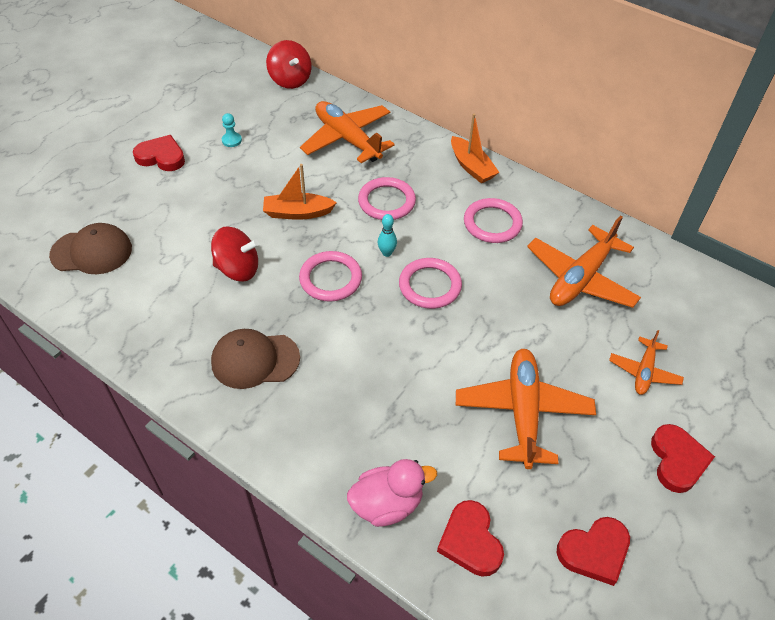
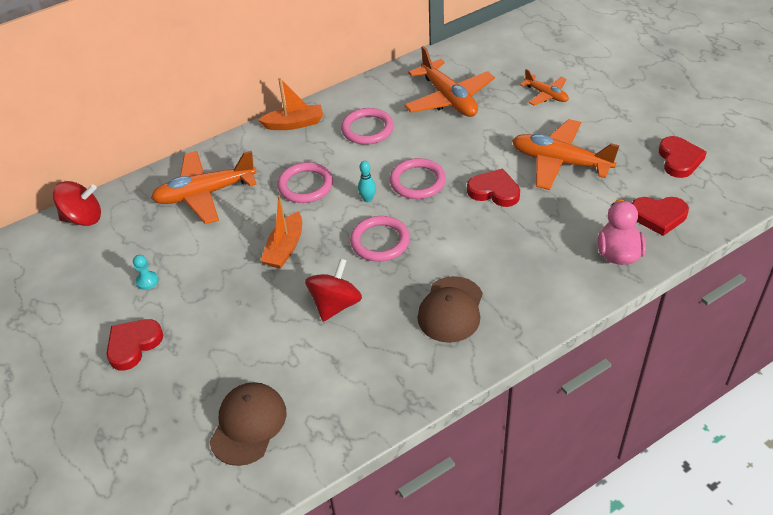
camera: 65 degrees left, 5 degrees down
(677, 460) = (621, 103): red heart -> red heart (494, 191)

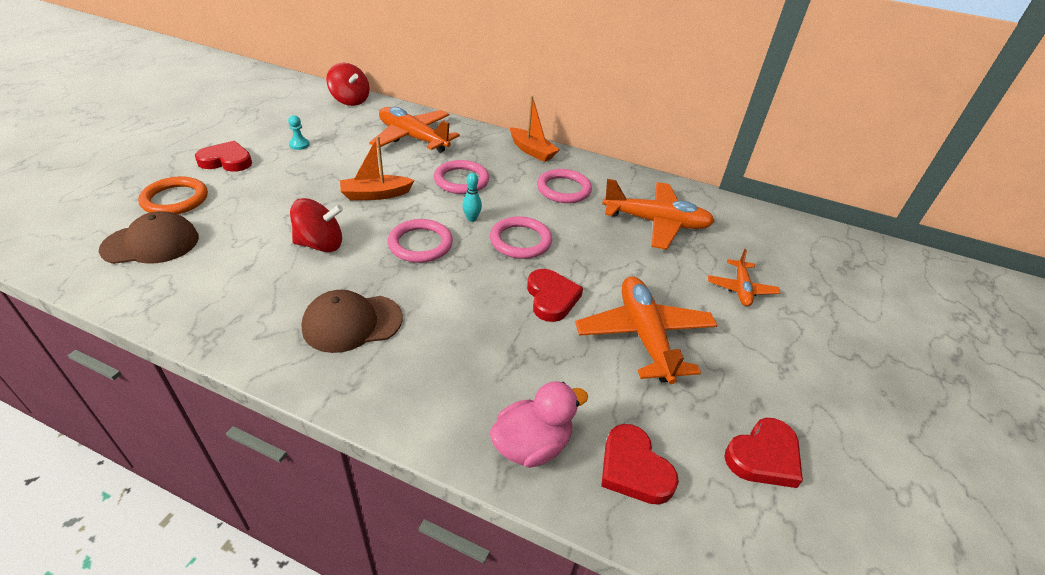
camera: 50 degrees right, 5 degrees down
(180, 397) = (175, 199): none -> orange ring
(449, 99) = (656, 223): orange plane -> orange plane turned 105 degrees counterclockwise

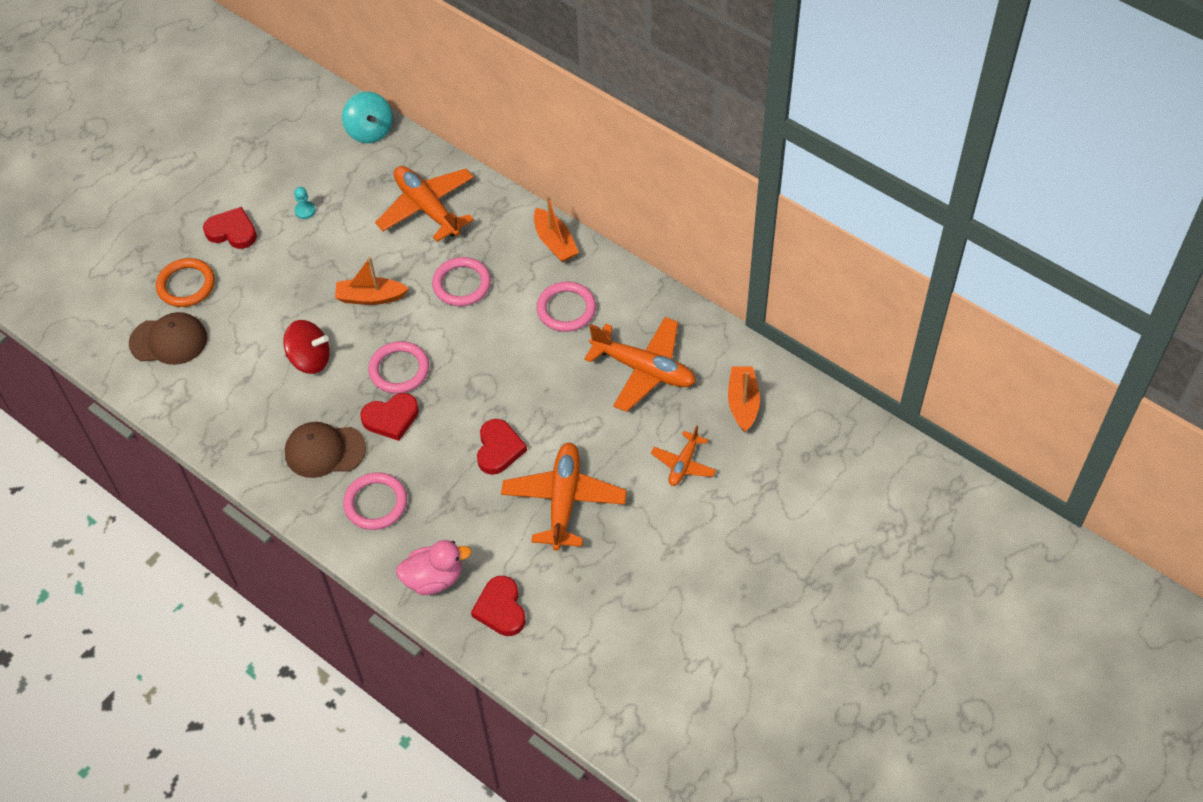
camera: 20 degrees right, 15 degrees up
(350, 100) = (370, 131): red spinning top -> turquoise spinning top
(471, 219) = (456, 342): turquoise bowling pin -> none
(520, 241) = (494, 377): pink ring -> pink ring (375, 503)
(757, 238) = (743, 403): none -> orange boat
(763, 456) = (603, 618): red heart -> red heart (391, 418)

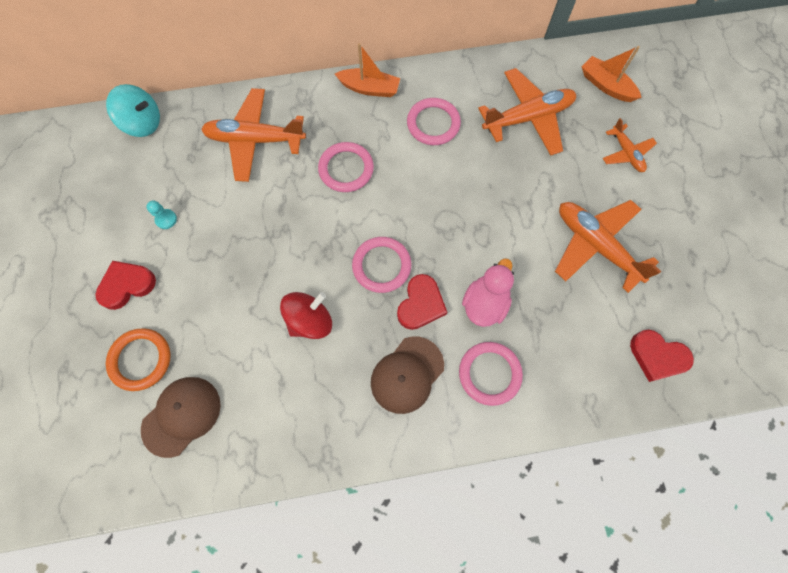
camera: 50 degrees left, 15 degrees up
(370, 297) = (295, 235): orange boat -> none
(434, 578) = (594, 383): pink duck -> pink duck (485, 303)
(499, 449) = (514, 253): red heart -> none

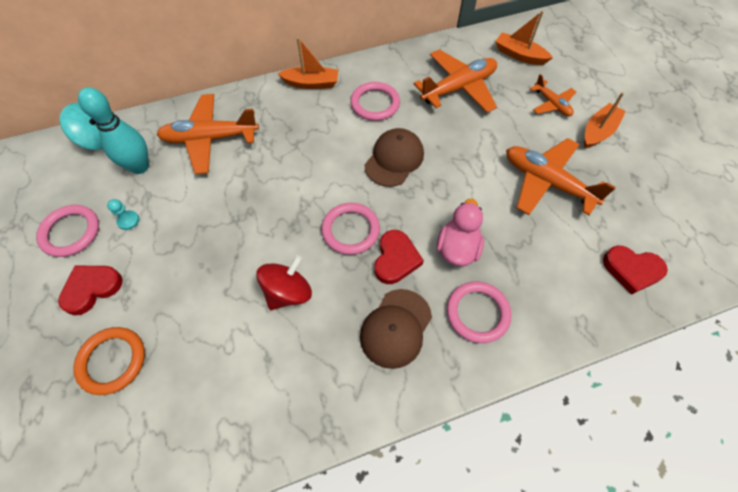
camera: 10 degrees left, 10 degrees down
(181, 416) = (163, 412): brown cap -> brown cap (394, 159)
(182, 161) = (140, 166): none -> turquoise bowling pin
(346, 169) = (301, 151): pink ring -> pink ring (70, 232)
(668, 195) = (598, 131): none -> orange boat

